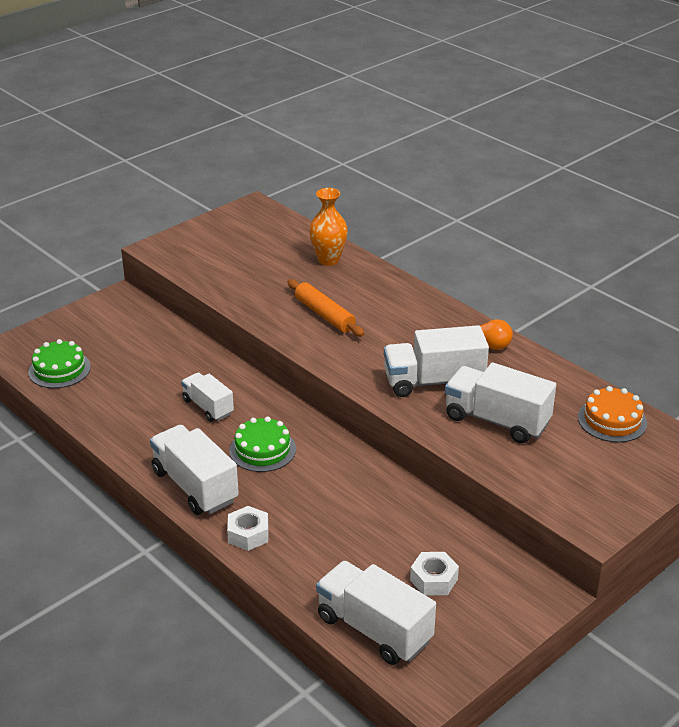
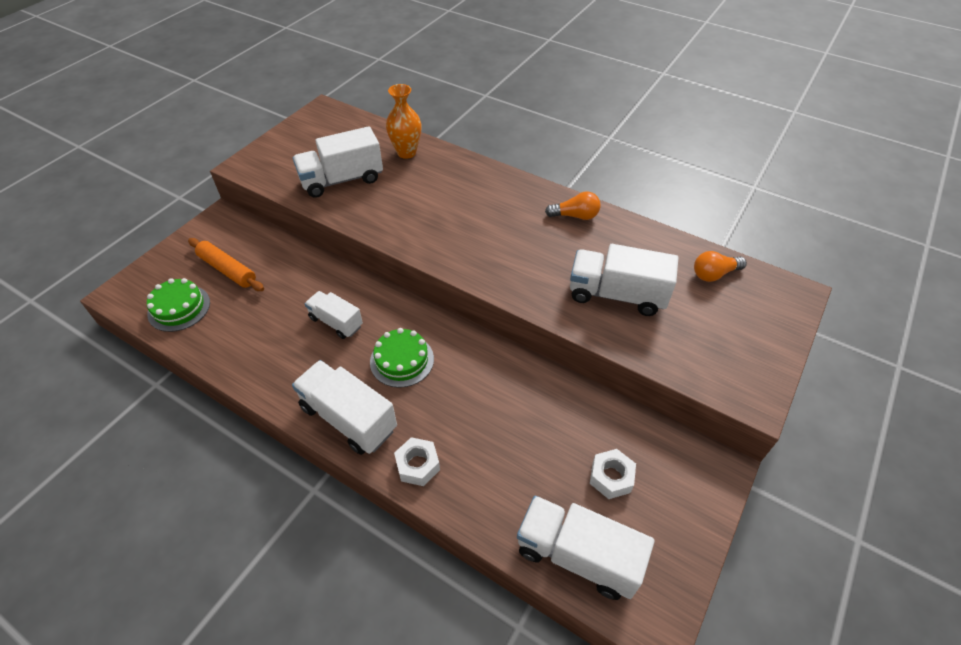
camera: 15 degrees left, 15 degrees up
(325, 315) = (422, 209): orange rolling pin -> orange rolling pin (228, 270)
(434, 382) = (545, 263): white truck -> white truck (342, 180)
(612, 420) = (714, 274): orange cake -> orange light bulb

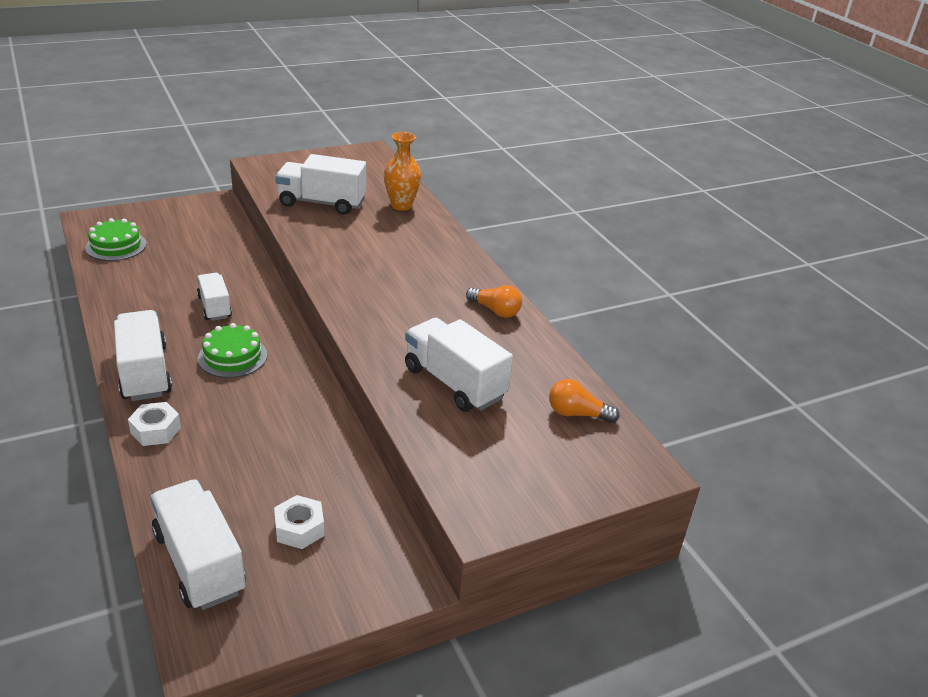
camera: 30 degrees right, 15 degrees down
(228, 270) = (179, 237): orange rolling pin -> none

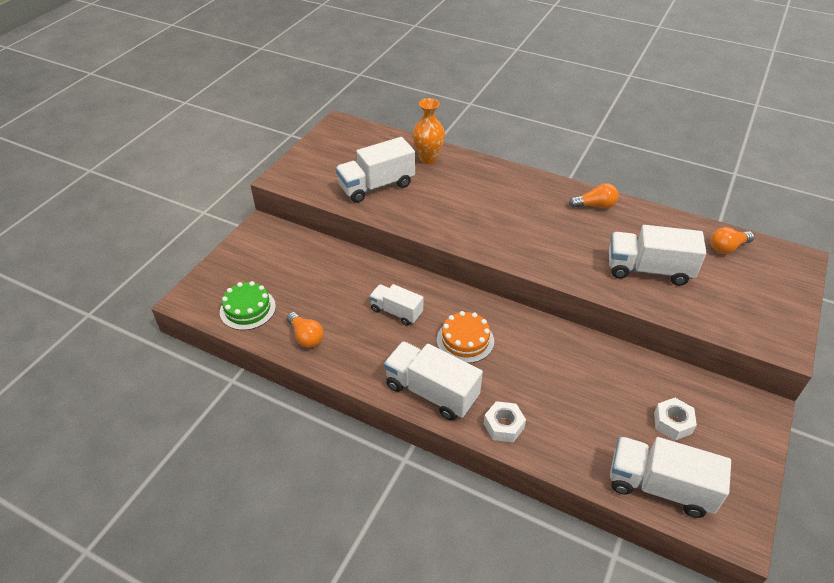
camera: 35 degrees left, 10 degrees up
(123, 284) = (306, 337): none -> orange light bulb
(232, 356) = (465, 340): green cake -> orange cake

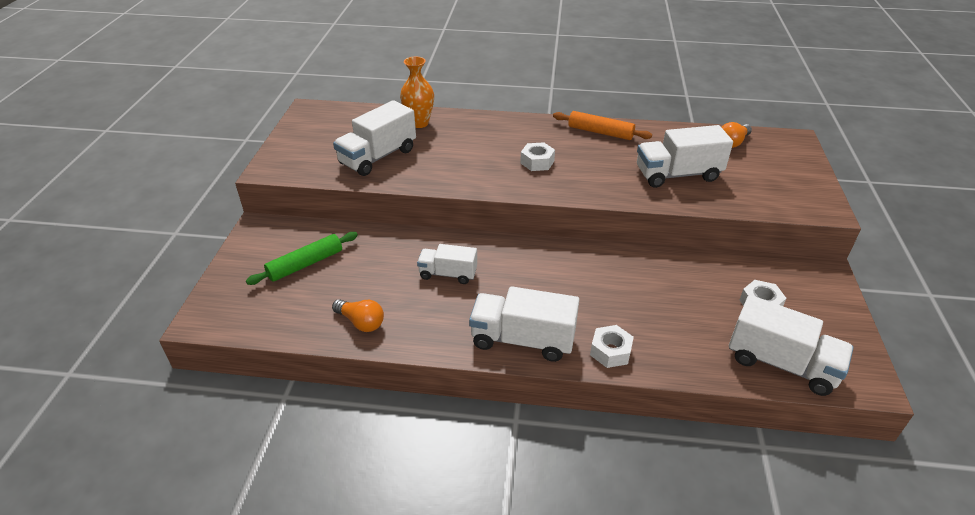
camera: 20 degrees left, 5 degrees down
(247, 309) = (280, 311): green cake -> none
(284, 271) = (305, 264): none -> green rolling pin
(465, 340) = (531, 283): orange cake -> none
(517, 224) = (537, 162): none -> white nut
(595, 205) = (600, 132): orange light bulb -> orange rolling pin
(659, 487) = (781, 363): white truck -> white truck turned 150 degrees counterclockwise

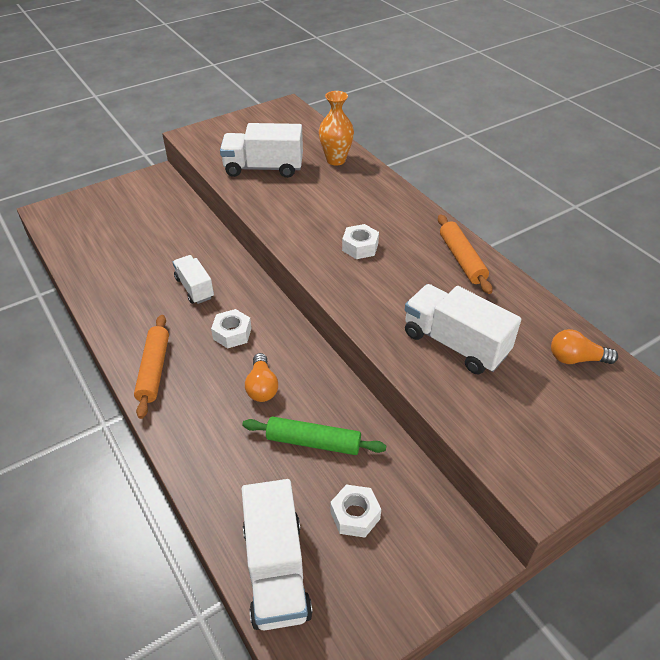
camera: 50 degrees right, 5 degrees up
(305, 264) = (138, 218): green rolling pin -> green rolling pin (313, 442)
(361, 322) = (102, 277): orange light bulb -> orange light bulb (262, 387)
(522, 340) = (154, 370): white truck -> orange rolling pin
(610, 351) = (186, 431): white nut -> white nut (232, 333)

